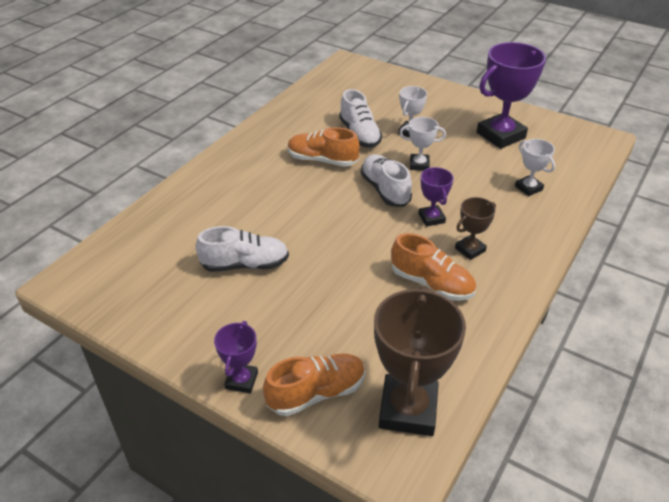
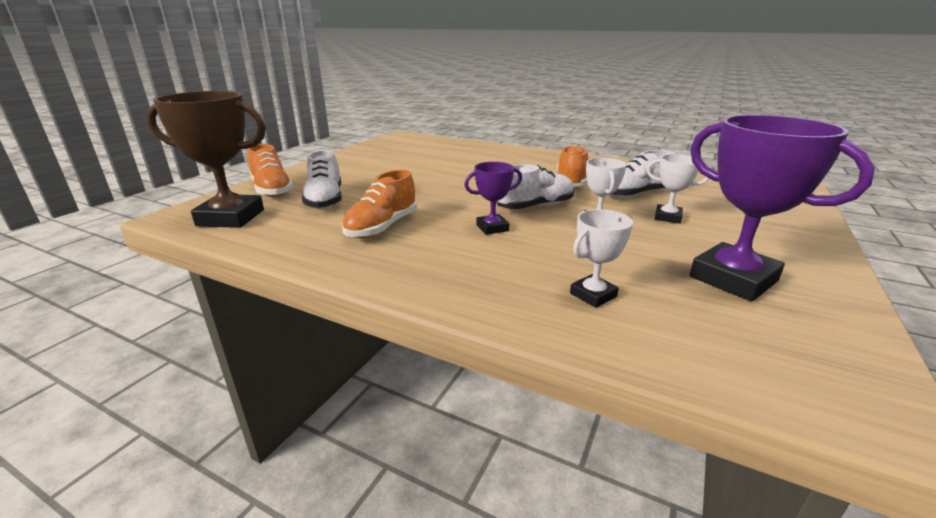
camera: 85 degrees right, 15 degrees down
(241, 380) = (298, 172): purple trophy -> none
(245, 264) = (415, 167): white shoe -> white shoe (325, 200)
(470, 250) = (437, 247): brown trophy -> none

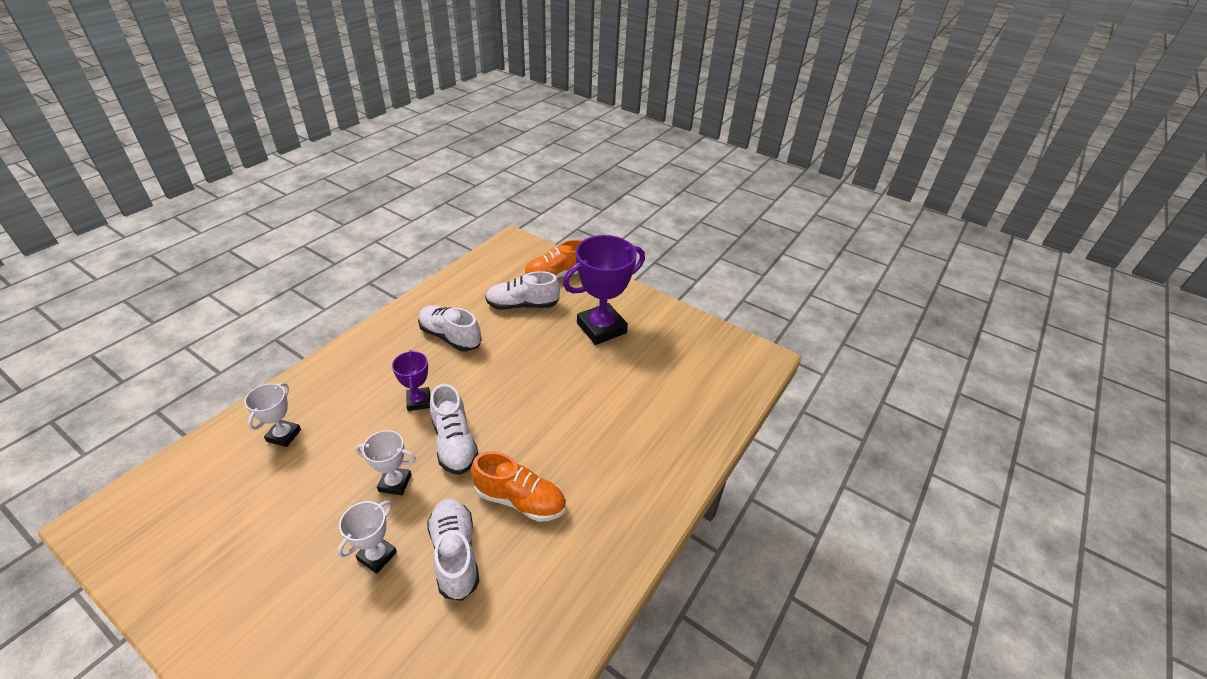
camera: 95 degrees right, 15 degrees up
(231, 217) = (501, 264): brown trophy -> none
(382, 227) = (450, 337): orange shoe -> white shoe
(593, 295) = (284, 435): white trophy -> white trophy turned 45 degrees clockwise
(733, 279) = (243, 539): purple trophy -> purple trophy (601, 328)

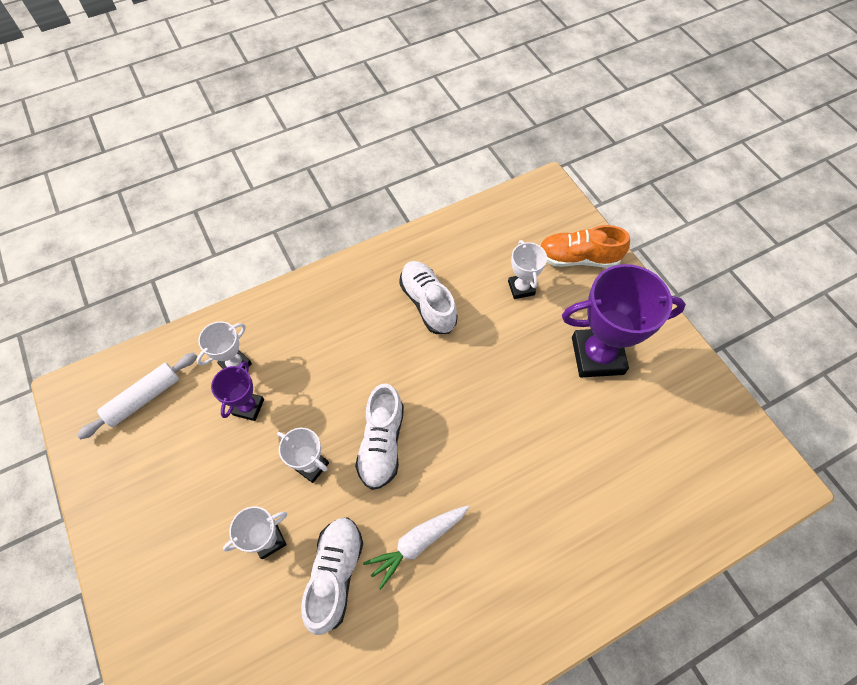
camera: 30 degrees right, 20 degrees up
(190, 495) = (144, 398): none -> white rolling pin
(419, 401) = (367, 376): purple trophy -> purple trophy (248, 407)
(520, 500) = (418, 543): orange shoe -> white carrot
(522, 305) = (521, 288): white shoe -> white trophy

